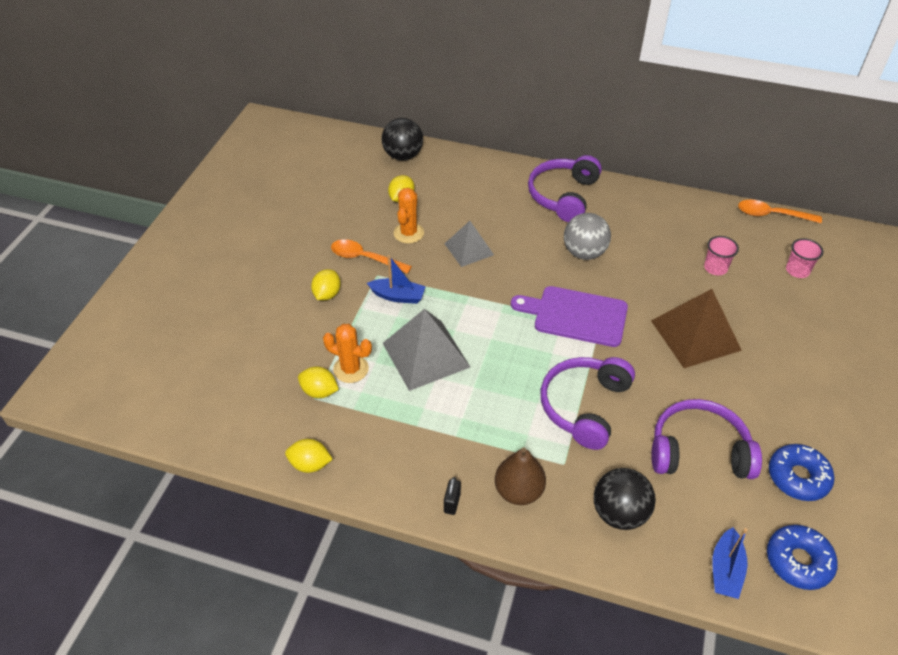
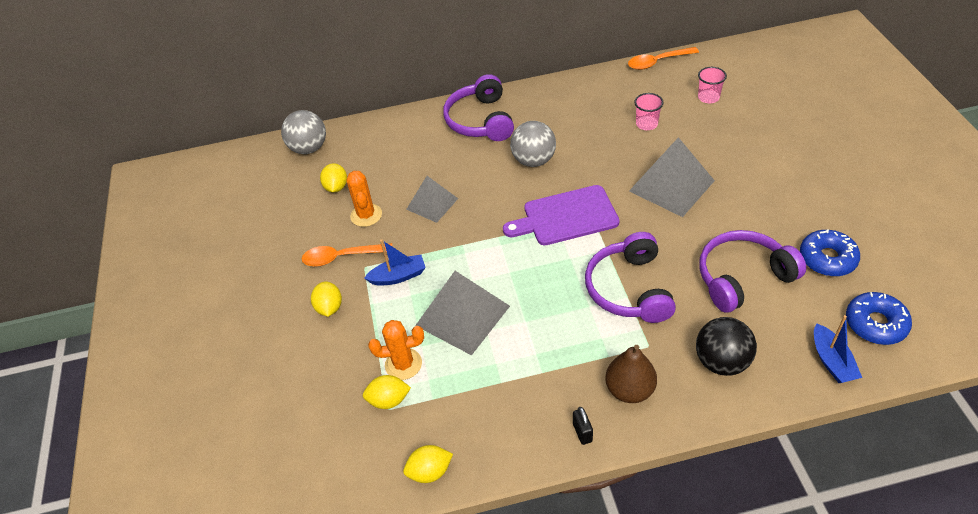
camera: 25 degrees left, 0 degrees up
(403, 156) = (309, 148): black ball -> grey ball
(695, 335) = (671, 186): brown pyramid -> grey pyramid

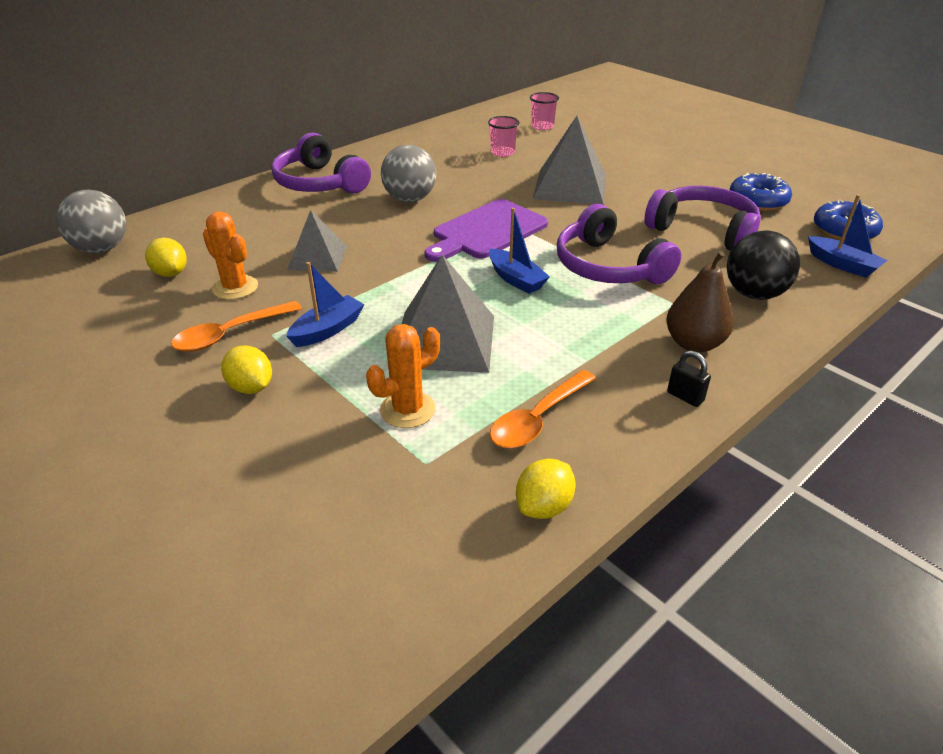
camera: 35 degrees left, 10 degrees down
(389, 400) = (419, 453): yellow lemon -> none
(550, 276) = (516, 279): none -> blue boat
(657, 62) = (471, 114): orange spoon -> orange spoon (538, 419)
(742, 277) = (703, 231): purple headphones -> purple headphones turned 90 degrees clockwise

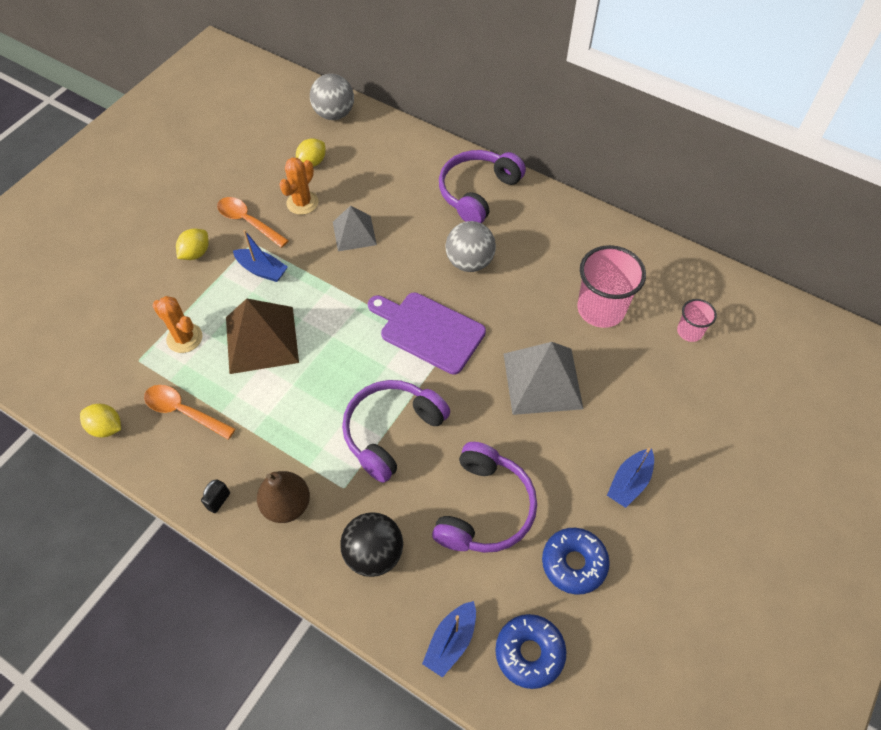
camera: 75 degrees right, 20 degrees up
(444, 341) = (261, 339): grey pyramid -> brown pyramid
(502, 152) = (601, 309): pink cup -> pink cup, size x1.89
(516, 279) = (354, 367): blue boat -> blue boat (629, 482)

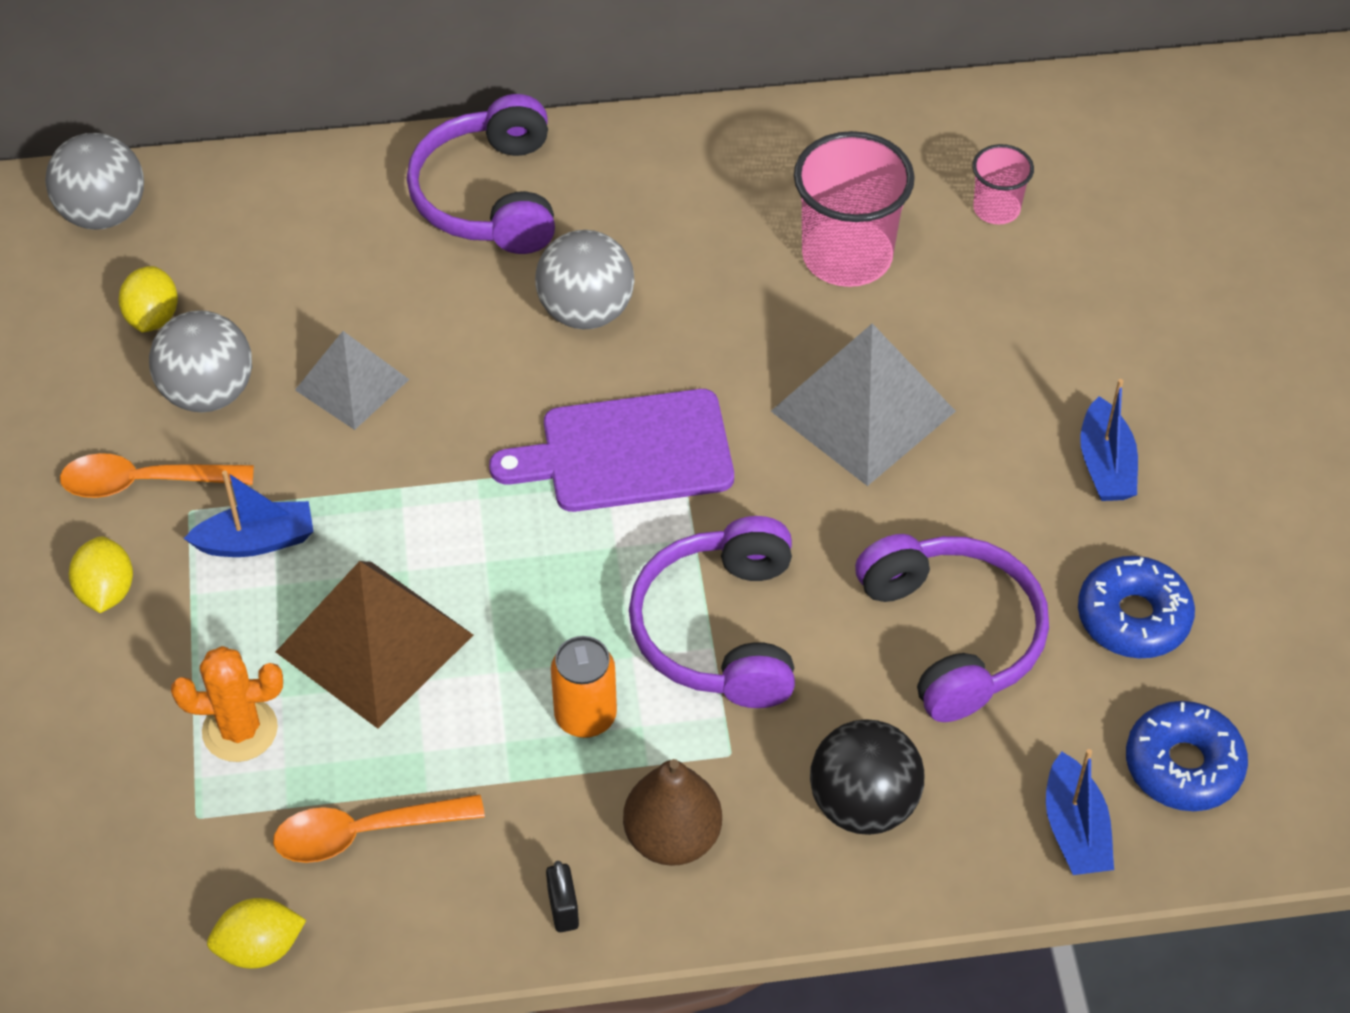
camera: 40 degrees left, 5 degrees down
(302, 203) = (208, 393): orange cactus -> grey ball
(305, 427) = (585, 716): none -> orange can

